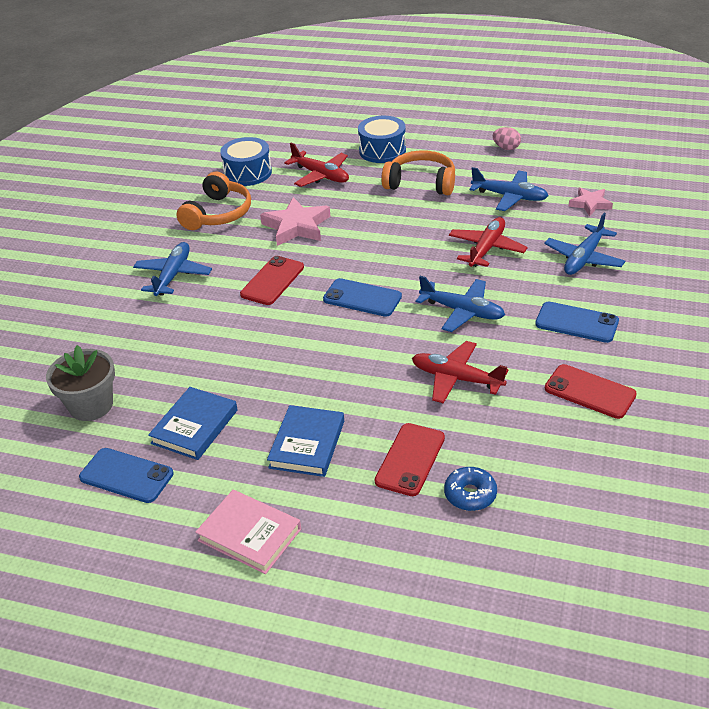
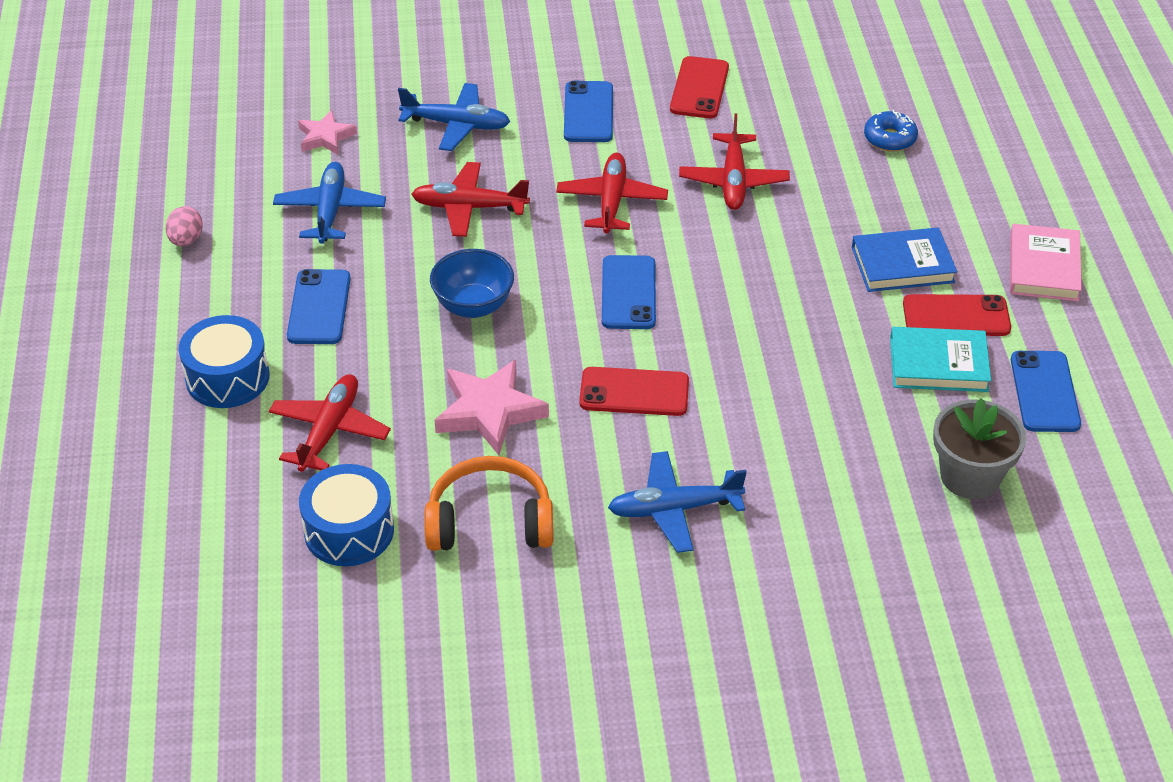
camera: 115 degrees left, 5 degrees up
(194, 427) = (938, 364): blue book -> turquoise book
(388, 235) = (473, 306): none -> blue bowl
(410, 459) = (872, 186): red phone -> red phone (956, 316)
(421, 183) = (319, 307): orange headphones -> blue phone
(462, 311) = (611, 201): blue plane -> red plane

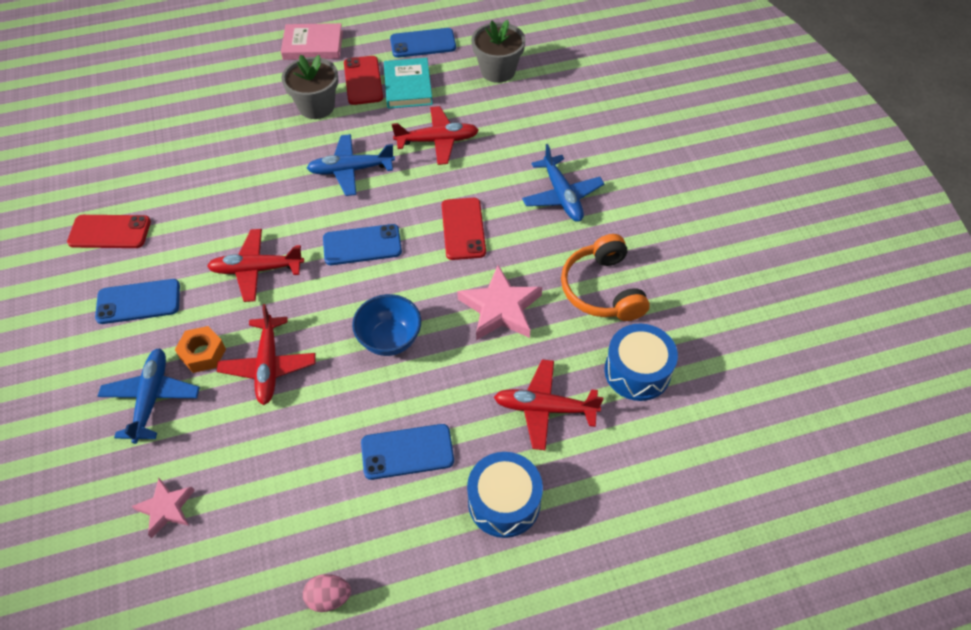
camera: 100 degrees left, 10 degrees up
(330, 210) = (278, 476): blue plane -> blue plane (350, 170)
(502, 159) = (203, 354): none -> orange nut
(733, 181) = (230, 199): red plane -> red plane (438, 141)
(889, 138) = (180, 119): blue donut -> none
(902, 265) = (316, 106): blue book -> grey flower pot

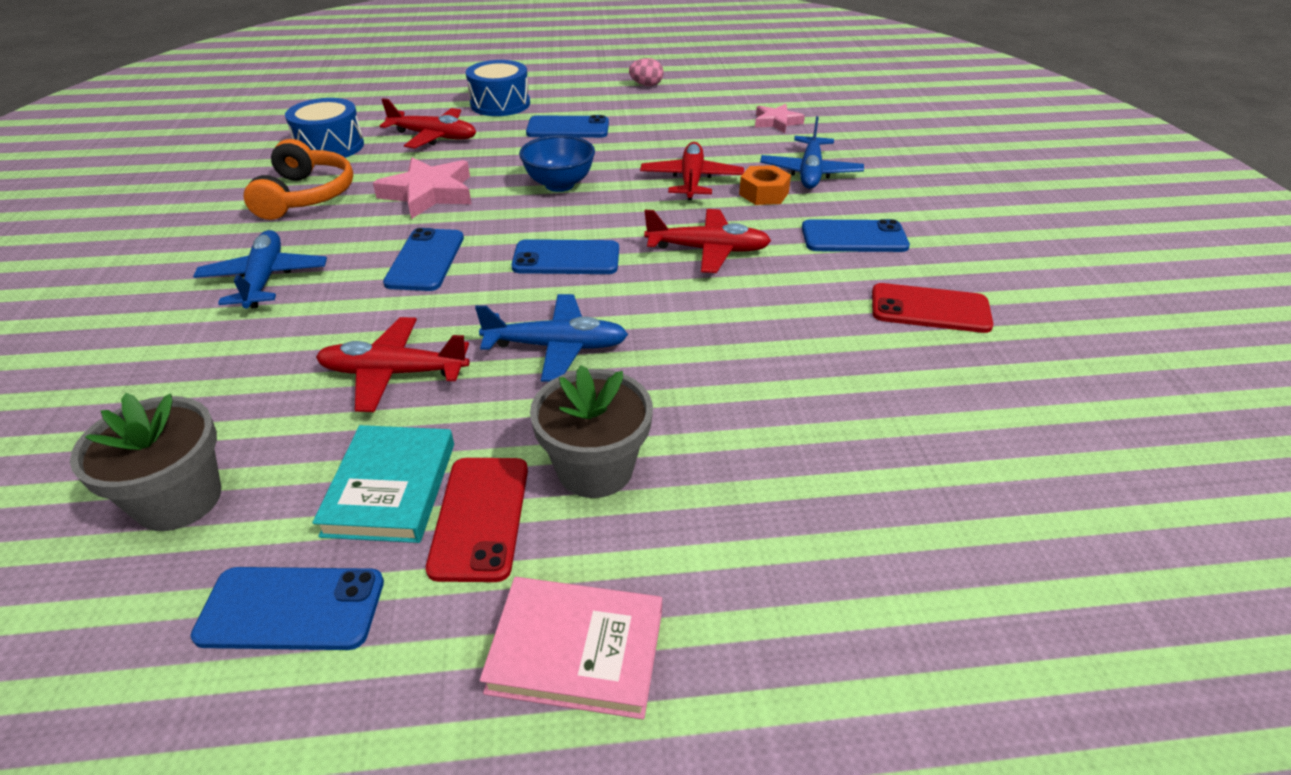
camera: 170 degrees left, 15 degrees down
(463, 229) = (425, 260): red phone -> blue phone

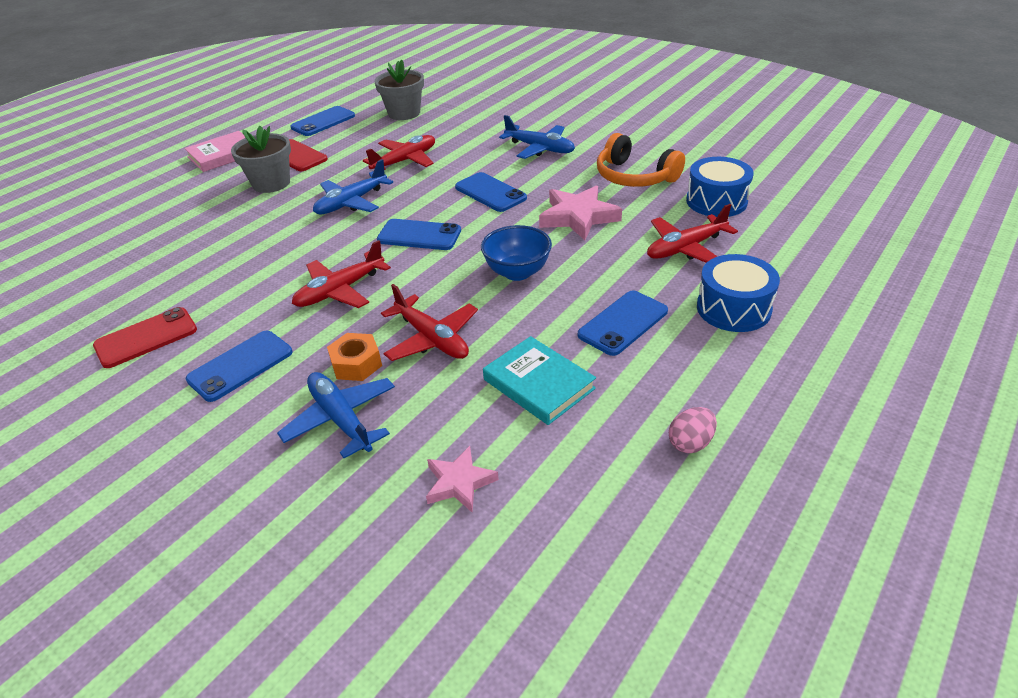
camera: 135 degrees right, 0 degrees up
(390, 488) = (340, 145): turquoise book -> turquoise book (539, 384)
(566, 258) = (419, 235): blue phone -> blue phone turned 60 degrees clockwise

